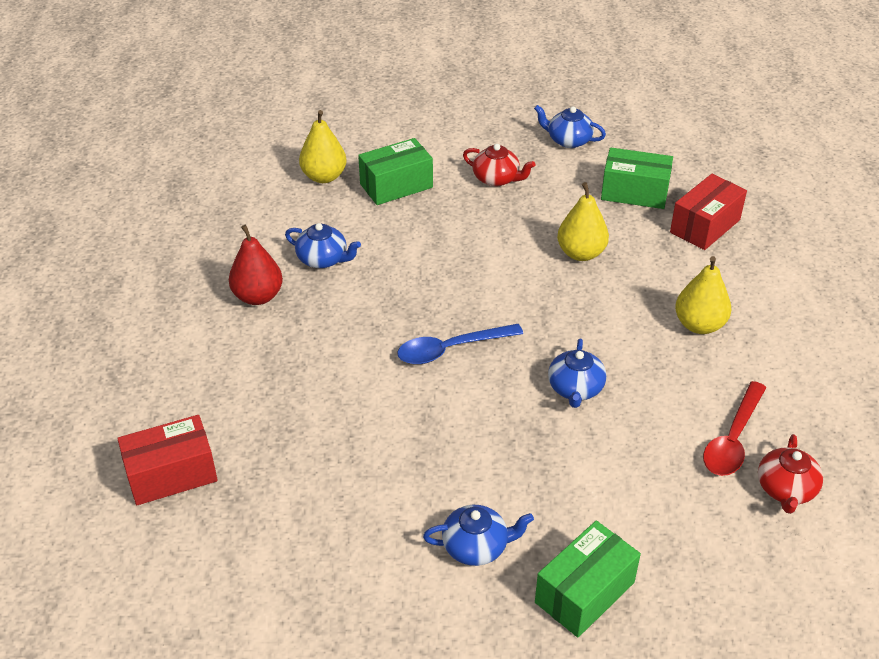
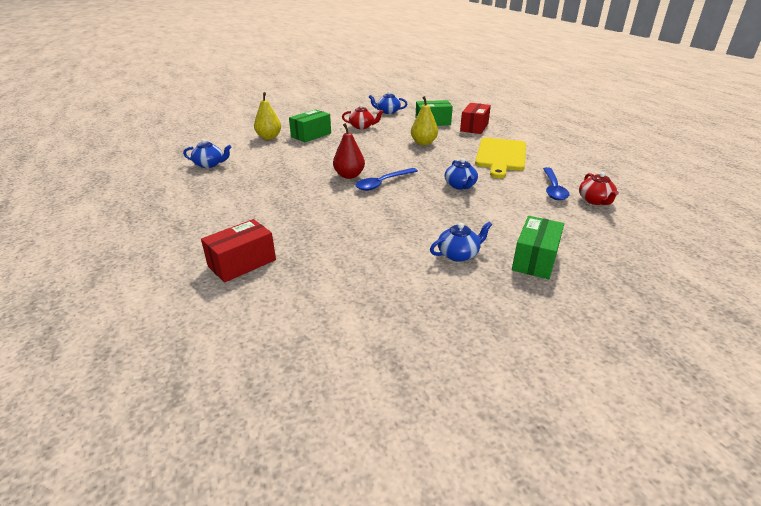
camera: 20 degrees left, 10 degrees down
(258, 296) = (256, 182): red pear -> red pear (349, 175)
(323, 259) = (287, 164): blue teapot -> blue teapot (209, 164)
(699, 325) = (500, 156): yellow pear -> yellow cutting board
(732, 439) = (553, 189): red spoon -> blue spoon

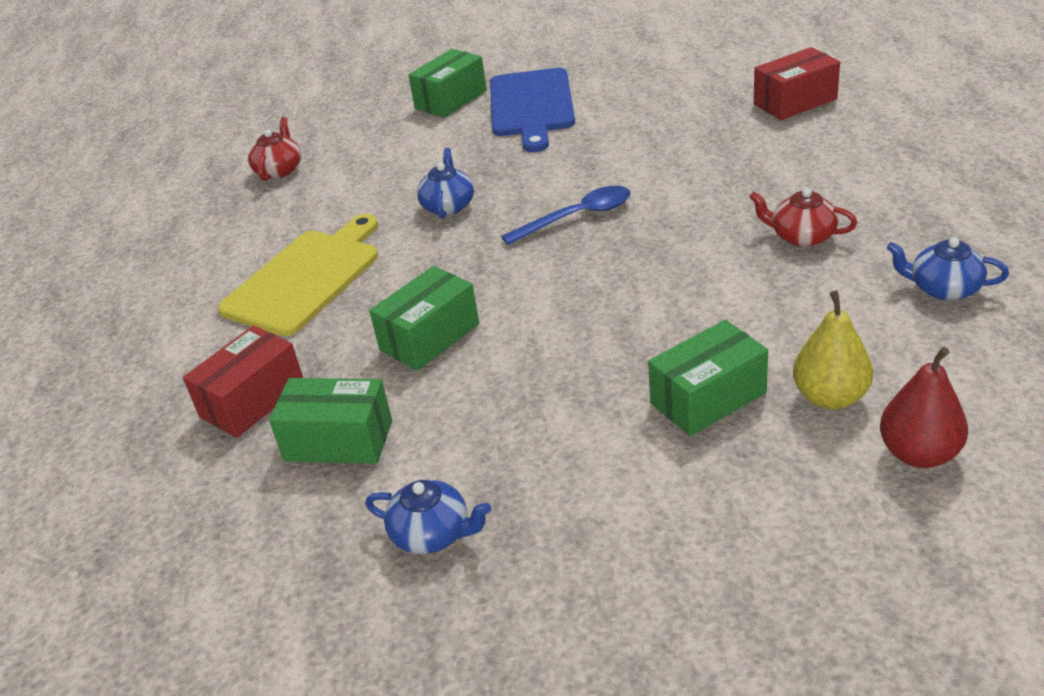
camera: 160 degrees left, 5 degrees up
(349, 175) = (633, 239): red pear -> red pear (919, 453)
(362, 126) = (552, 434): red teapot -> red teapot (801, 236)
(423, 143) = (429, 337): yellow pear -> green box
(458, 254) = (531, 106): blue teapot -> blue cutting board
(553, 189) = (310, 193): blue spoon -> none

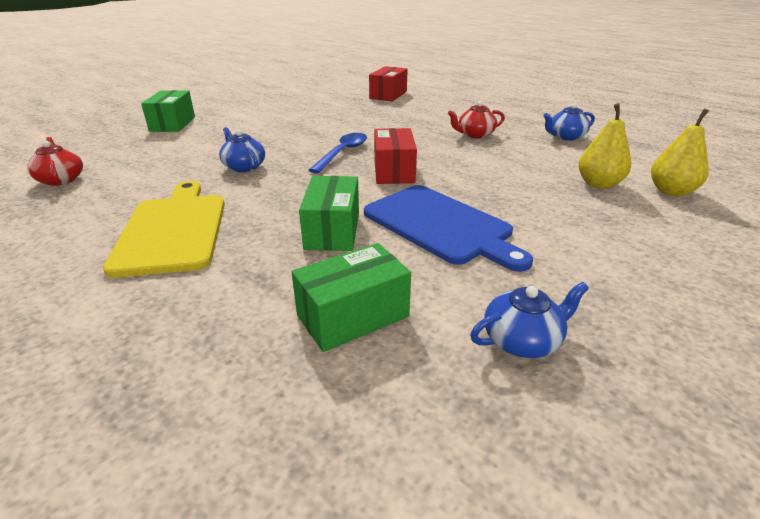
camera: 45 degrees left, 5 degrees down
(252, 400) = (227, 322): red box -> red box (393, 171)
(531, 106) = (237, 118): blue cutting board -> blue cutting board (440, 225)
(708, 398) = (548, 203): green box -> none
(919, 453) = (671, 191): red pear -> yellow pear

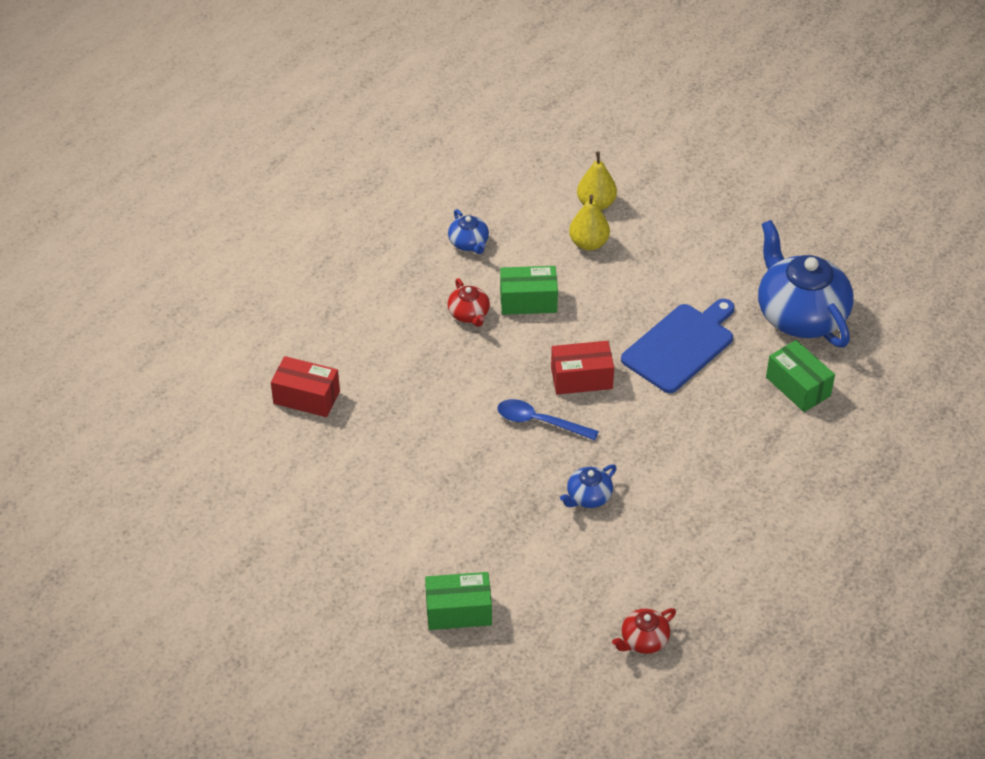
camera: 95 degrees left, 15 degrees up
(173, 230) = (721, 509): yellow cutting board -> none
(332, 230) = (702, 409): green box -> green box (528, 301)
(522, 340) = (800, 315): blue teapot -> blue teapot, size x2.22

